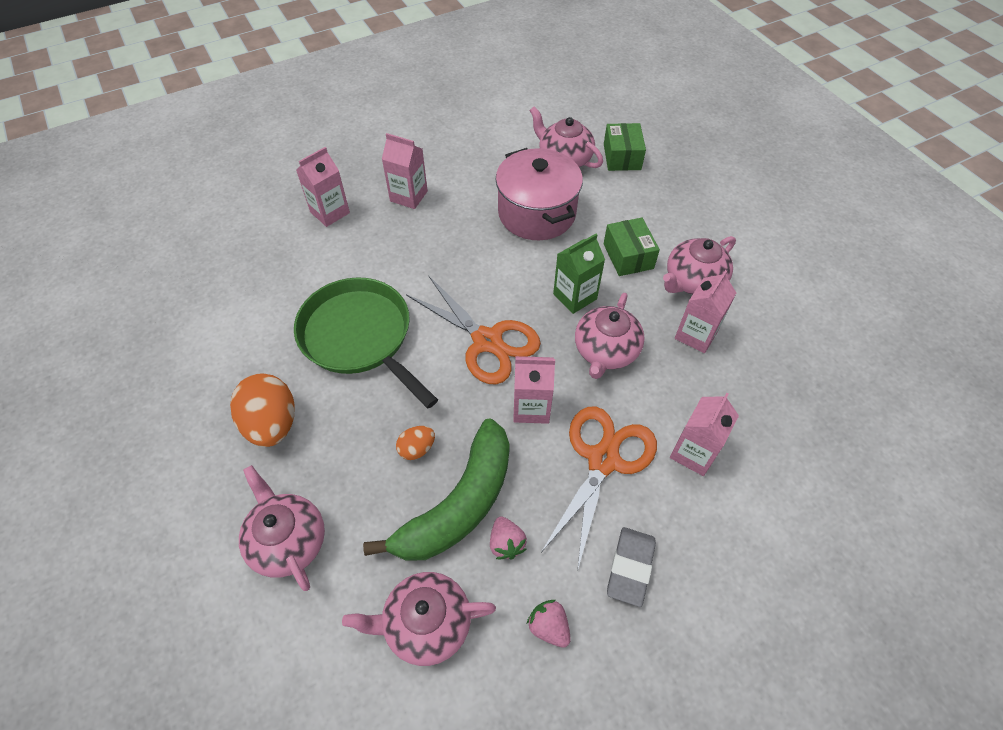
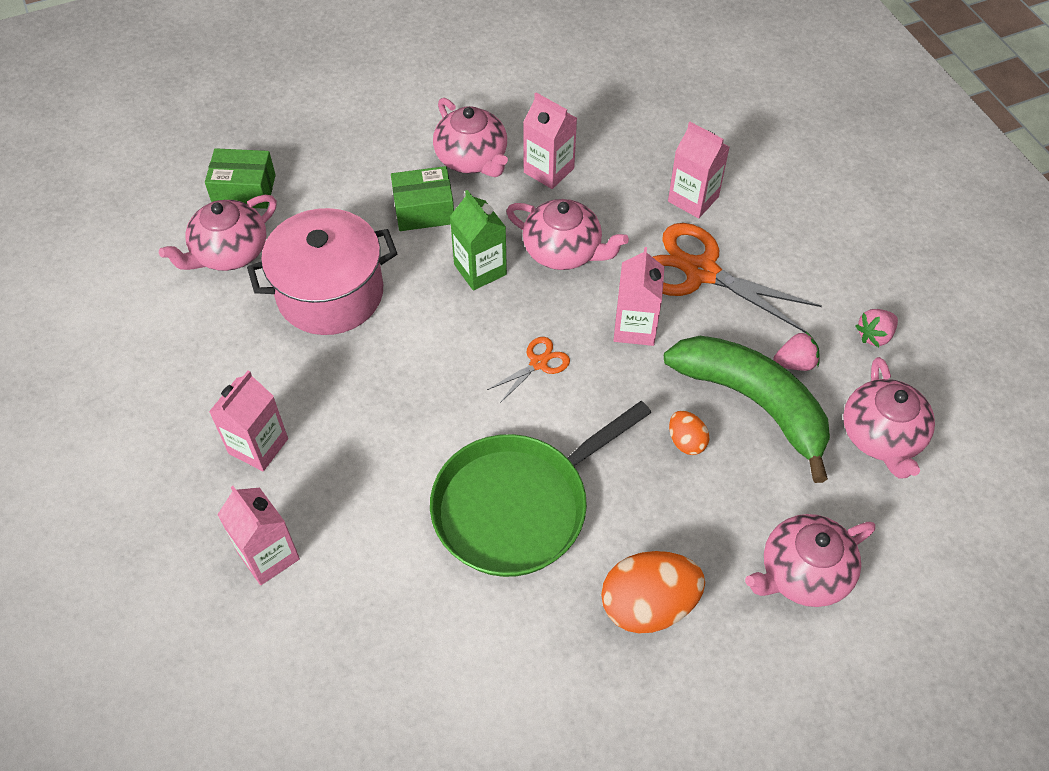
camera: 85 degrees left, 0 degrees up
(488, 341) = (538, 363): orange scissors -> orange scissors, size x0.47
(630, 567) = (813, 266): grey eraser -> none

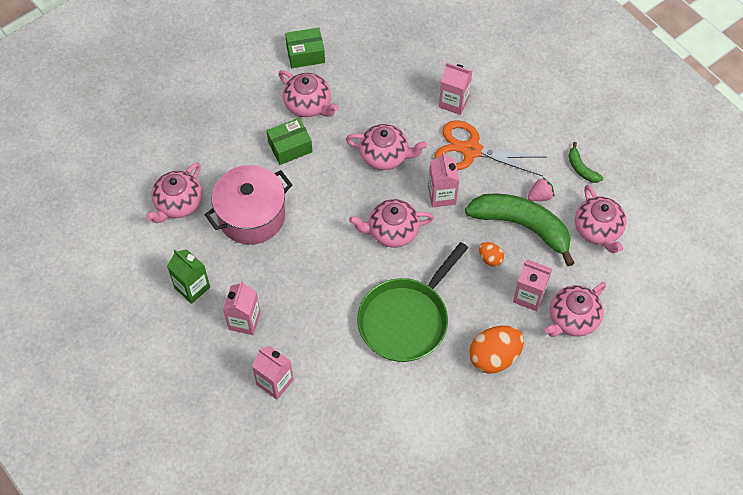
camera: 15 degrees left, 5 degrees up
(244, 190) = (170, 159): green box -> green box (305, 54)
(480, 269) = (338, 179): green carton -> green carton (192, 287)
(538, 363) = (392, 231): orange scissors -> pink teapot
(548, 170) = (359, 102): pink carton -> pink carton (529, 296)
(874, 335) = (581, 168): pink strawberry -> green banana

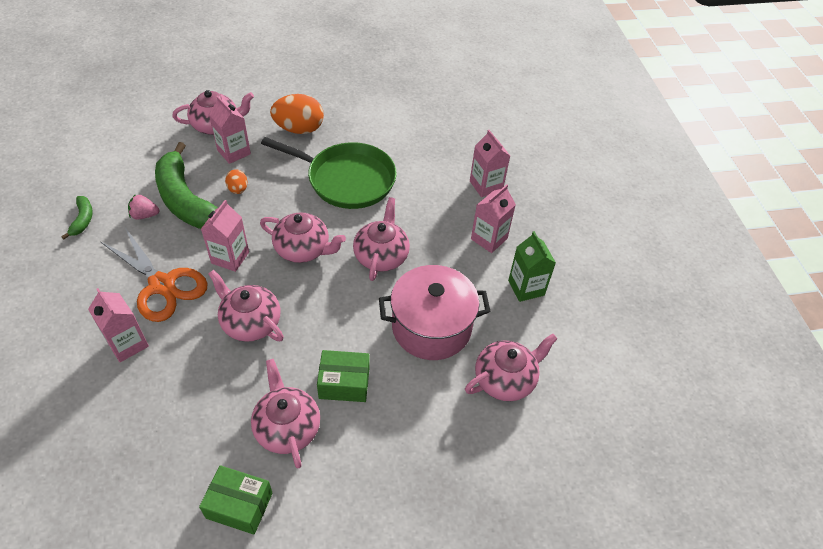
camera: 155 degrees left, 10 degrees down
(406, 320) = (347, 180): green pan -> green pan turned 45 degrees clockwise
(598, 229) = (128, 169): pink teapot -> pink teapot (381, 256)

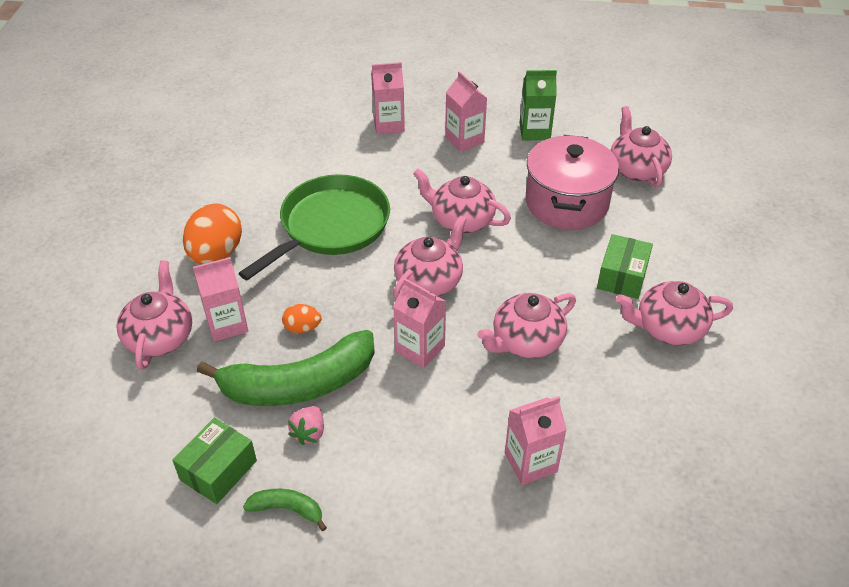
camera: 70 degrees left, 5 degrees down
(162, 285) = (444, 420): orange scissors -> none
(239, 505) = (753, 376): green box -> green box (218, 470)

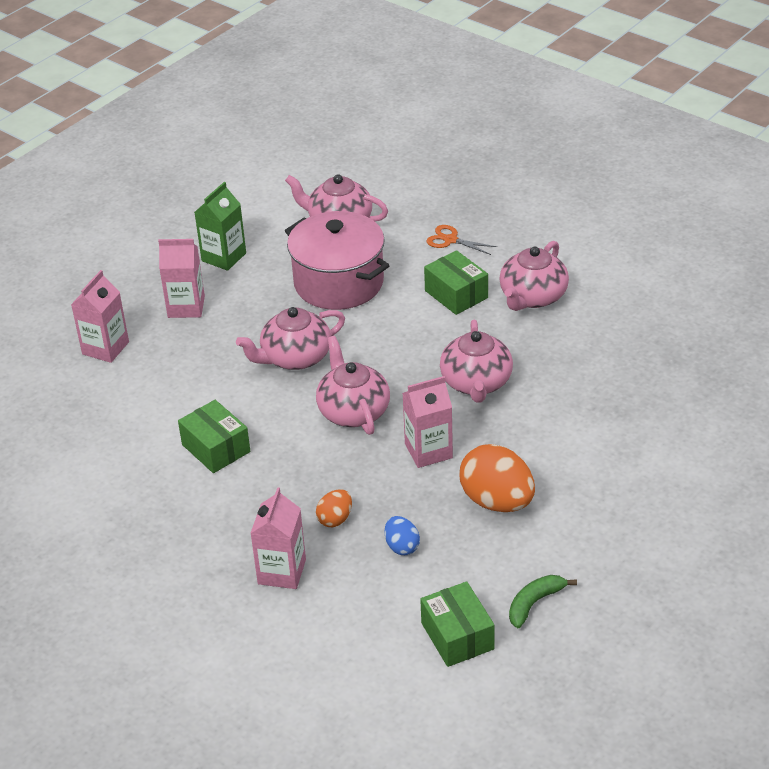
camera: 55 degrees left, 5 degrees down
(160, 337) = (254, 628): pink teapot -> none
(216, 254) = (173, 547): orange egg -> orange egg (497, 501)
(298, 384) = (402, 546): green banana -> blue egg
(309, 433) = (463, 559): pink strawberry -> none
(331, 226) = (216, 448): green pan -> green box
(530, 462) = (600, 437): pink carton -> none
(685, 241) = (450, 240): none -> orange scissors

